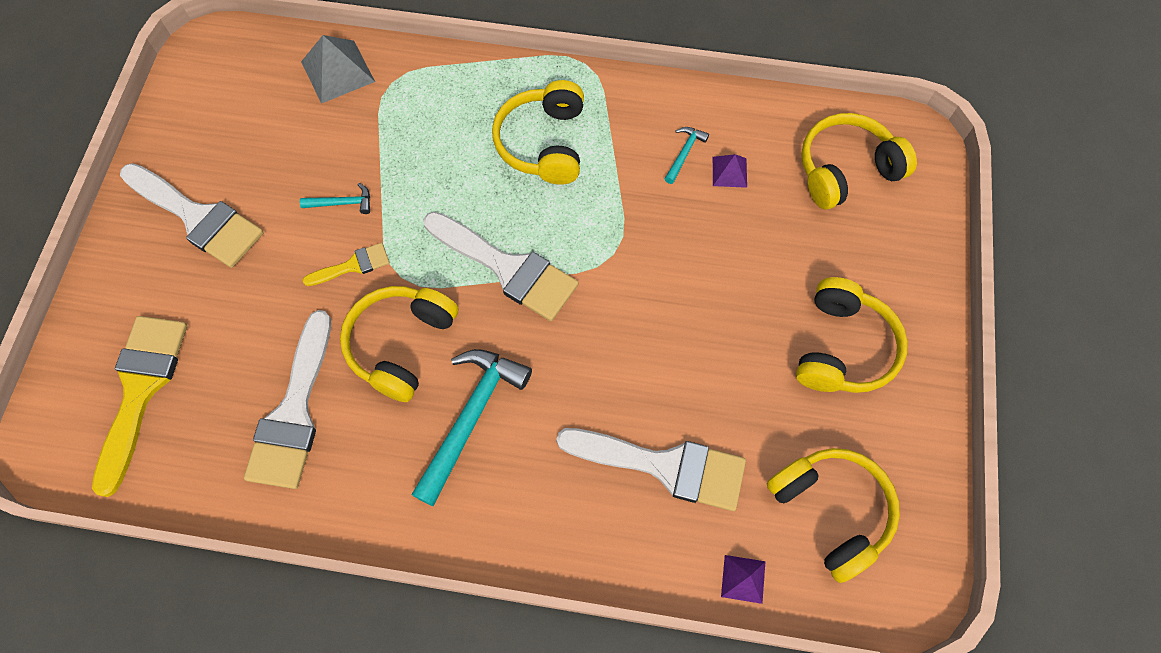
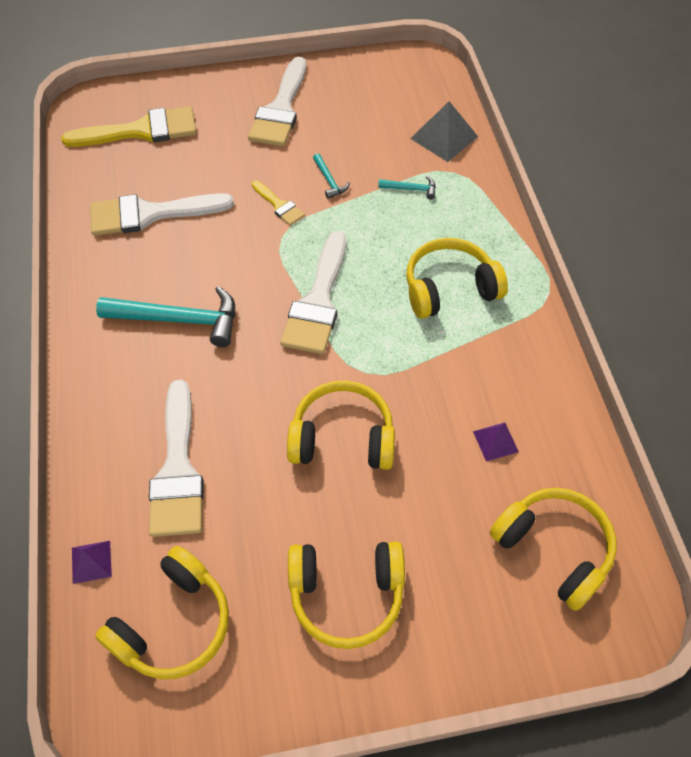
camera: 70 degrees right, 10 degrees down
(401, 345) = (224, 256): yellow headphones -> yellow headphones (342, 437)
(684, 153) = (496, 398): turquoise hammer -> turquoise hammer (411, 189)

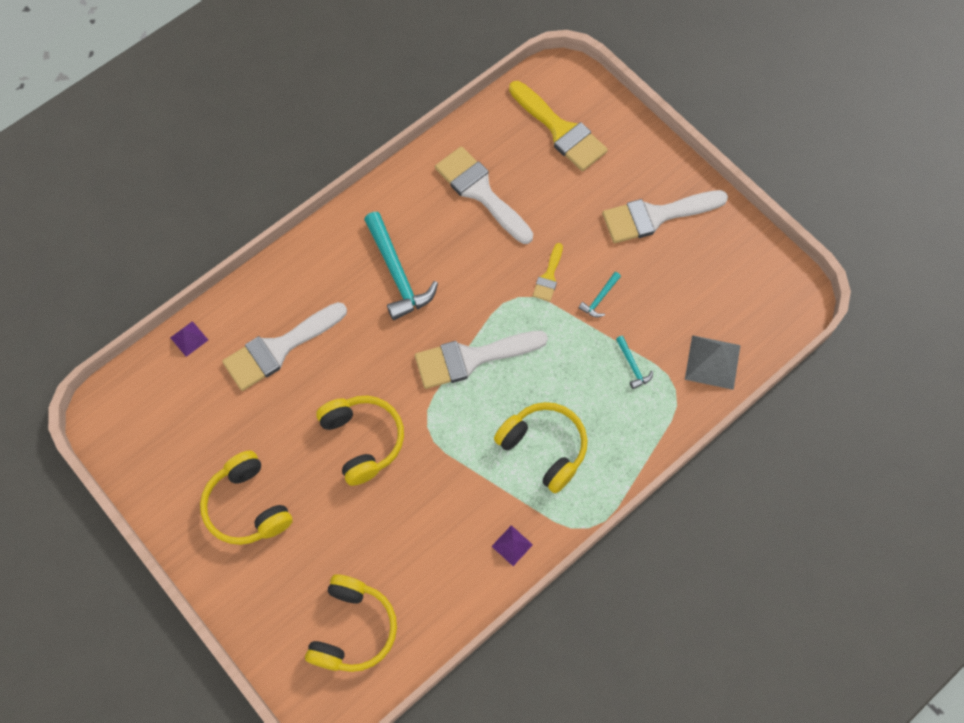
camera: 60 degrees right, 10 degrees up
(173, 624) = (175, 412): yellow headphones -> none
(495, 441) = (420, 549): purple pyramid -> purple pyramid (512, 545)

